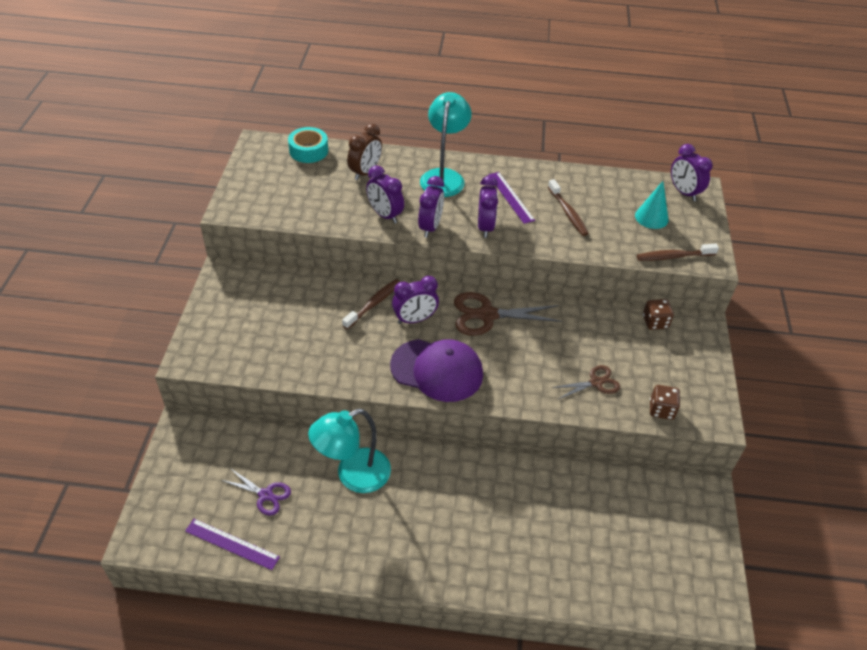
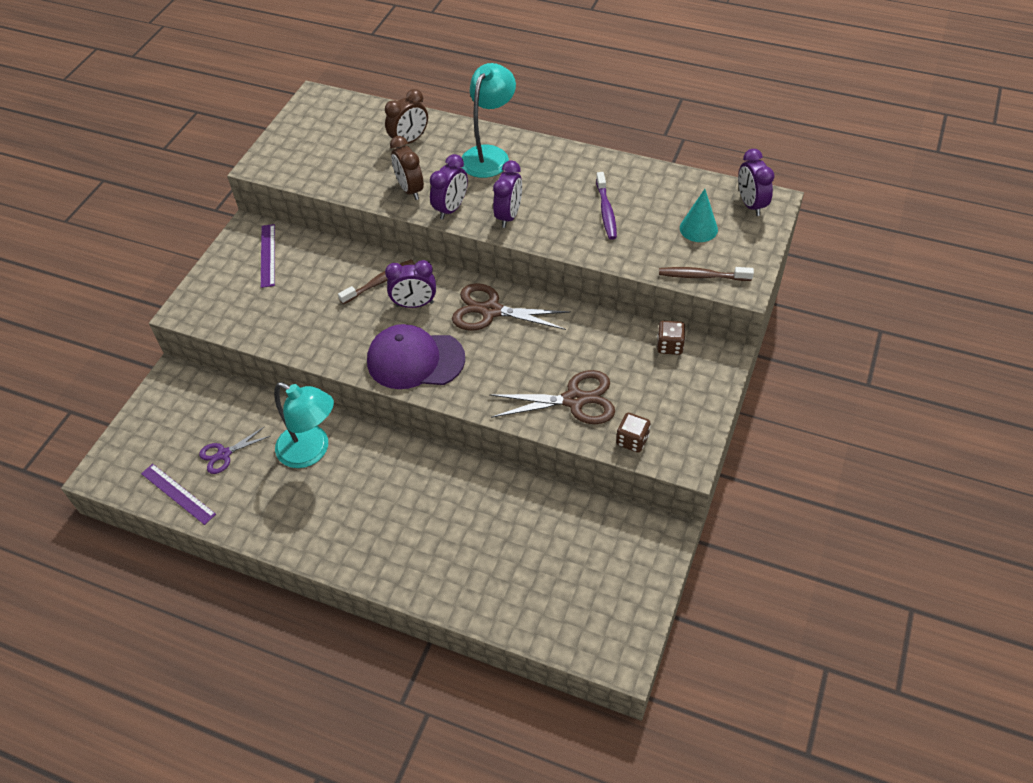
camera: 20 degrees right, 5 degrees up
(265, 495) = (224, 454): purple scissors -> purple scissors turned 105 degrees clockwise
(308, 151) = (361, 110): turquoise tape -> none
(353, 475) = (311, 451): turquoise lamp -> turquoise lamp turned 135 degrees counterclockwise
(385, 215) = (410, 190): purple clock -> brown clock
(437, 370) = (415, 360): purple cap -> purple cap turned 150 degrees clockwise
(510, 197) = (551, 186): purple ruler -> purple ruler (268, 255)
(568, 213) = (606, 211): brown toothbrush -> purple toothbrush
(596, 382) = (574, 400): brown scissors -> brown scissors, size x1.70

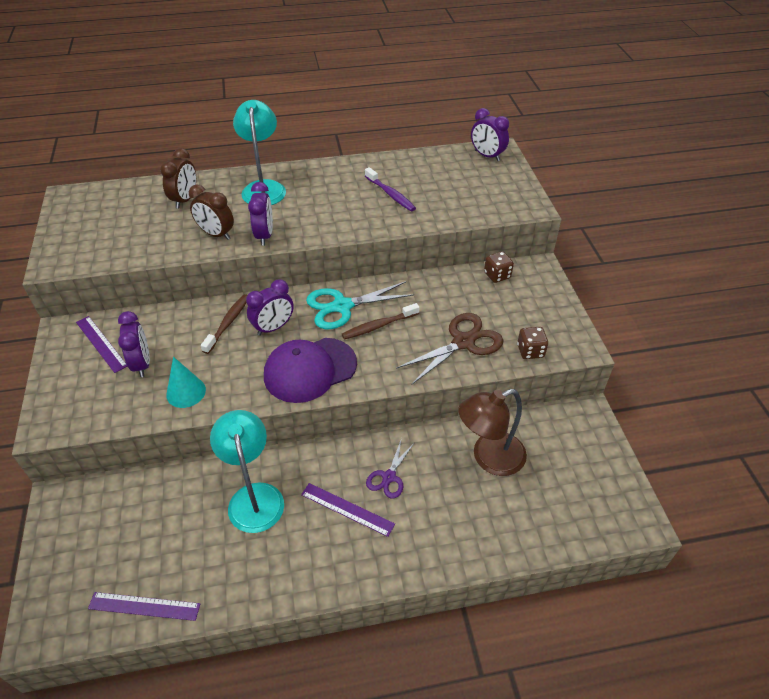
camera: 35 degrees left, 5 degrees down
(224, 454) = (167, 543): purple scissors -> purple scissors (389, 477)
(311, 451) = (254, 496): turquoise lamp -> turquoise lamp turned 105 degrees counterclockwise
(376, 502) = (347, 509): none -> purple ruler
(490, 311) = (342, 306): brown scissors -> turquoise scissors
(509, 216) = (318, 224): purple clock -> purple clock (142, 364)
(532, 524) = (489, 458): none -> brown lamp
(698, 228) = (467, 182): turquoise cone -> turquoise cone (186, 392)
(702, 276) = (498, 211): brown toothbrush -> brown toothbrush (378, 326)

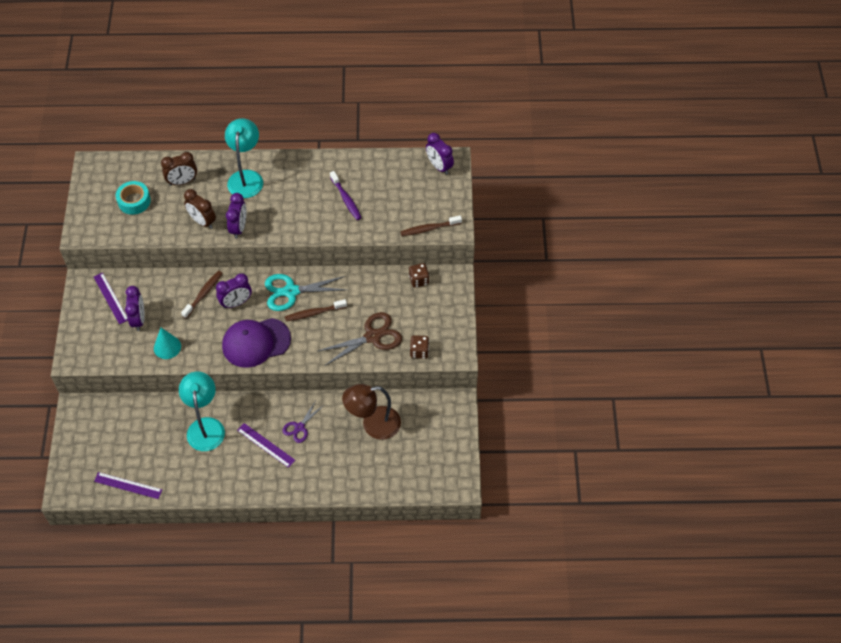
camera: 10 degrees right, 10 degrees up
(124, 224) = (134, 201): none -> turquoise tape
(185, 200) = (182, 182): brown clock -> brown clock turned 45 degrees clockwise
(501, 210) = (429, 229): none -> brown toothbrush

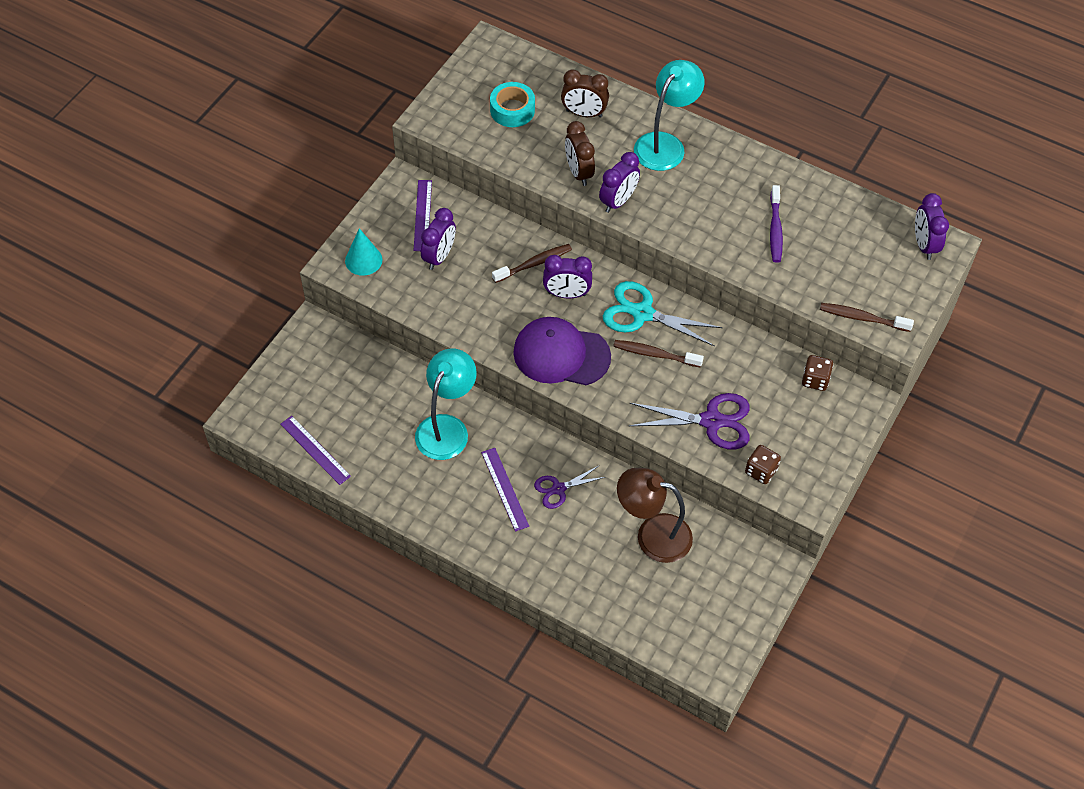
camera: 30 degrees right, 0 degrees up
(167, 347) = (452, 306): turquoise cone -> turquoise cone (363, 260)
(372, 336) = (711, 421): brown scissors -> purple scissors

